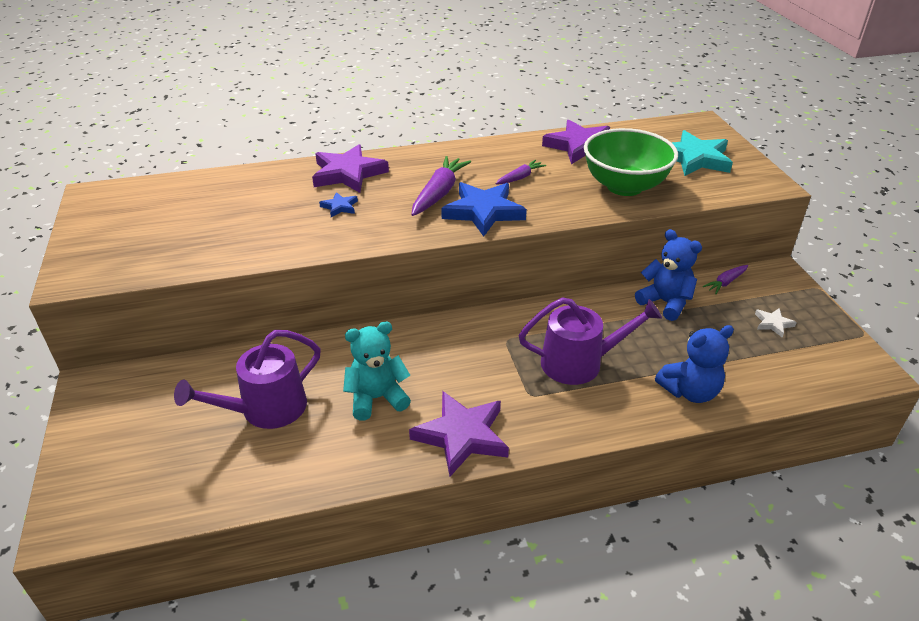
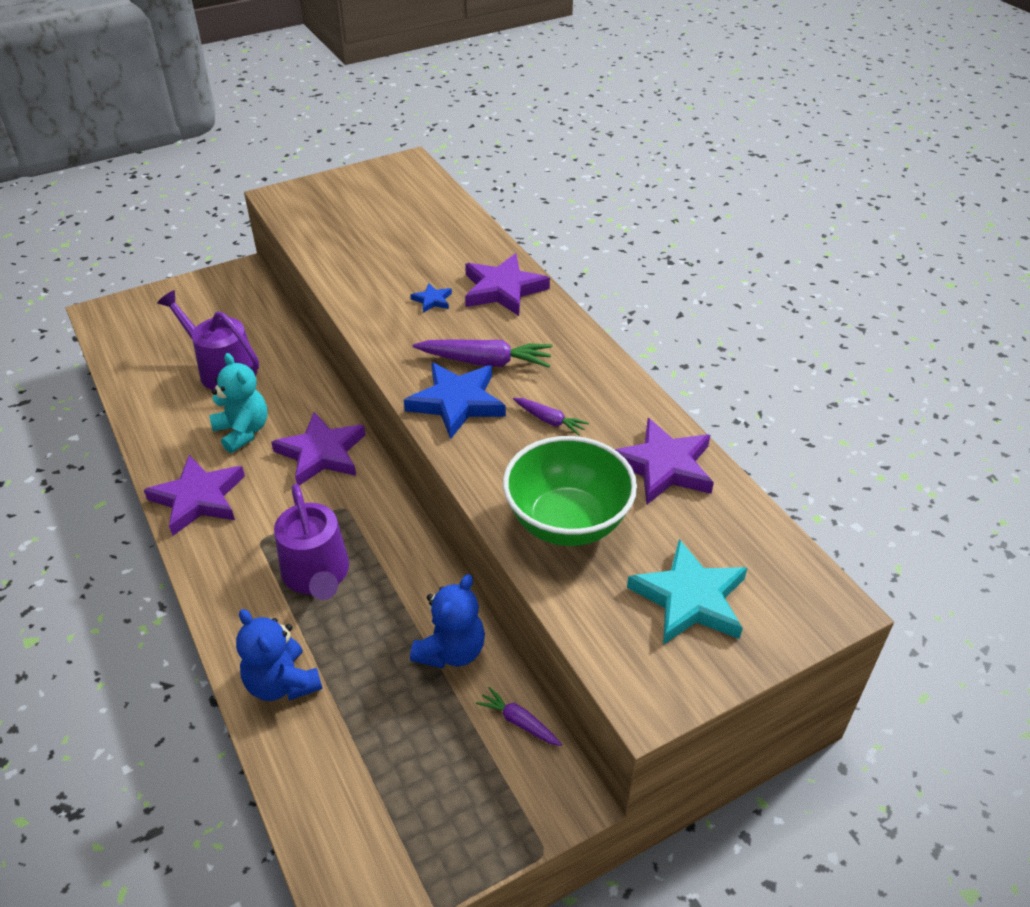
camera: 75 degrees right, 5 degrees up
(432, 347) = (321, 453): none -> purple star
(773, 323) = (435, 781): white star -> none

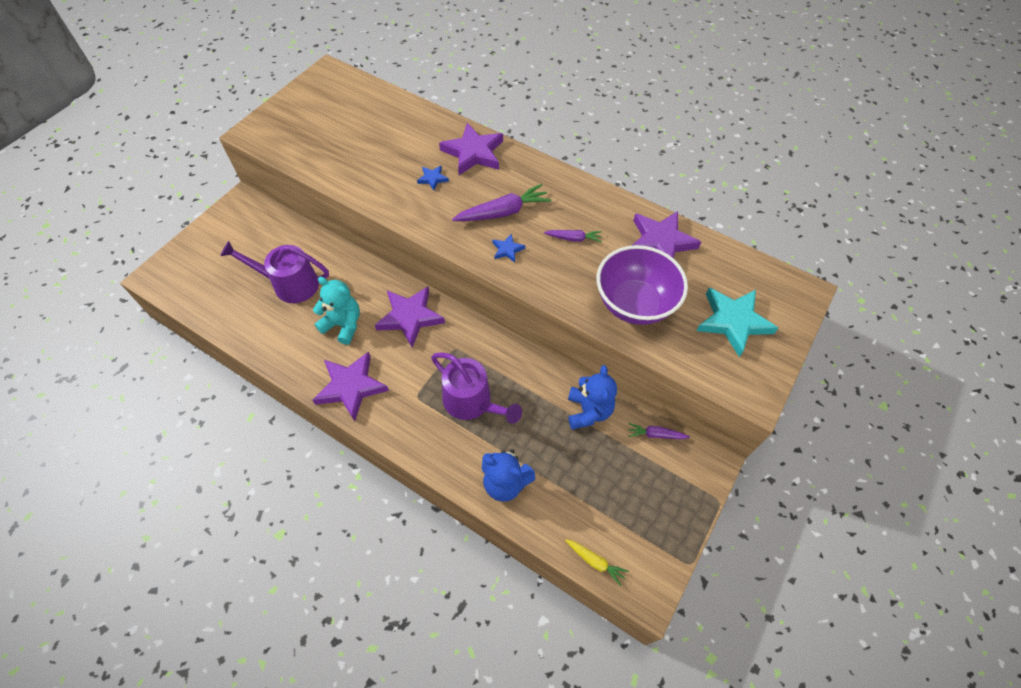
camera: 30 degrees left, 15 degrees up
(316, 835) = (595, 561): none -> yellow carrot
(457, 402) = (507, 249): blue star -> blue star, size x0.47
(567, 522) = (634, 304): green bowl -> purple bowl

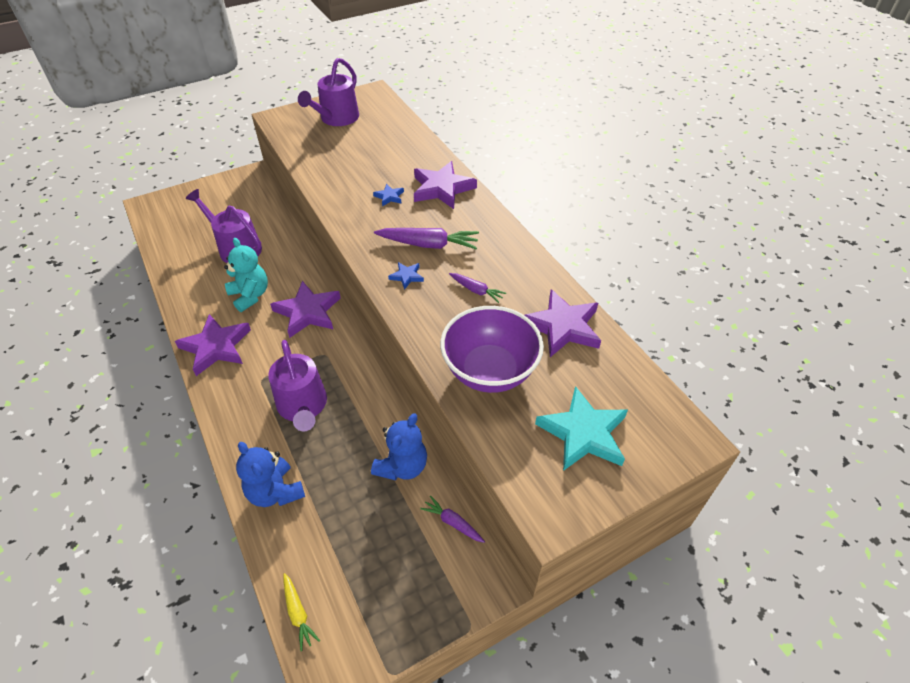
camera: 30 degrees right, 10 degrees down
(315, 113) = (337, 118): none -> purple watering can

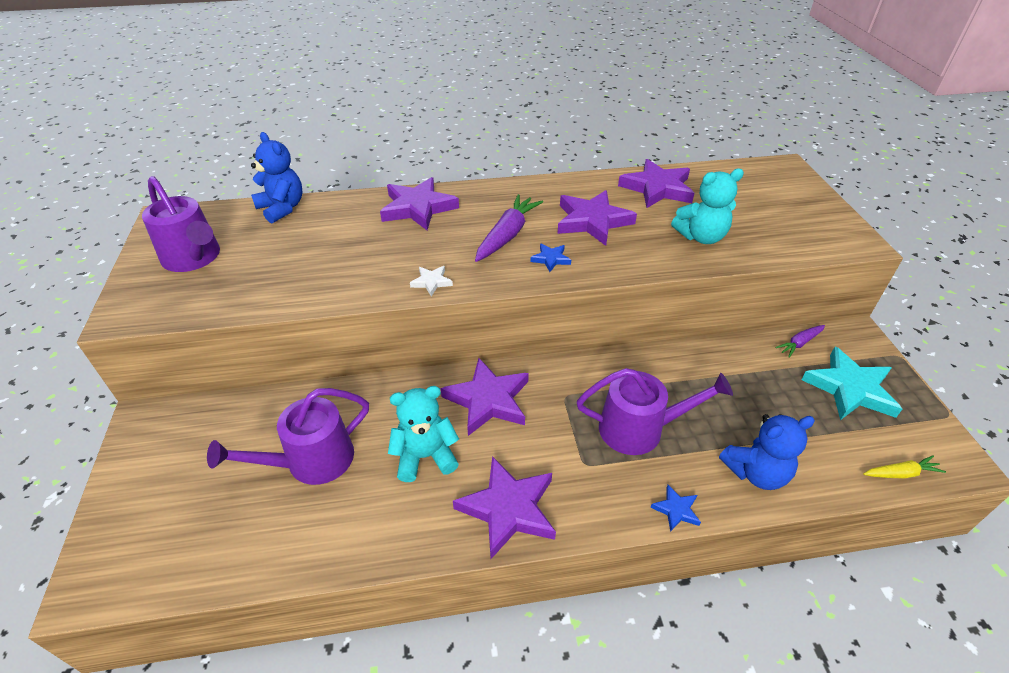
camera: 70 degrees left, 5 degrees down
(351, 222) = (431, 282): none -> white star
(389, 197) = (404, 245): blue star -> blue star (676, 510)
(402, 466) = (734, 363): blue teddy bear -> blue teddy bear (282, 208)
(476, 290) = (592, 221): purple carrot -> purple star
(489, 371) = (701, 237): purple bowl -> turquoise teddy bear
(583, 433) = (777, 208): turquoise star -> turquoise star (850, 389)

